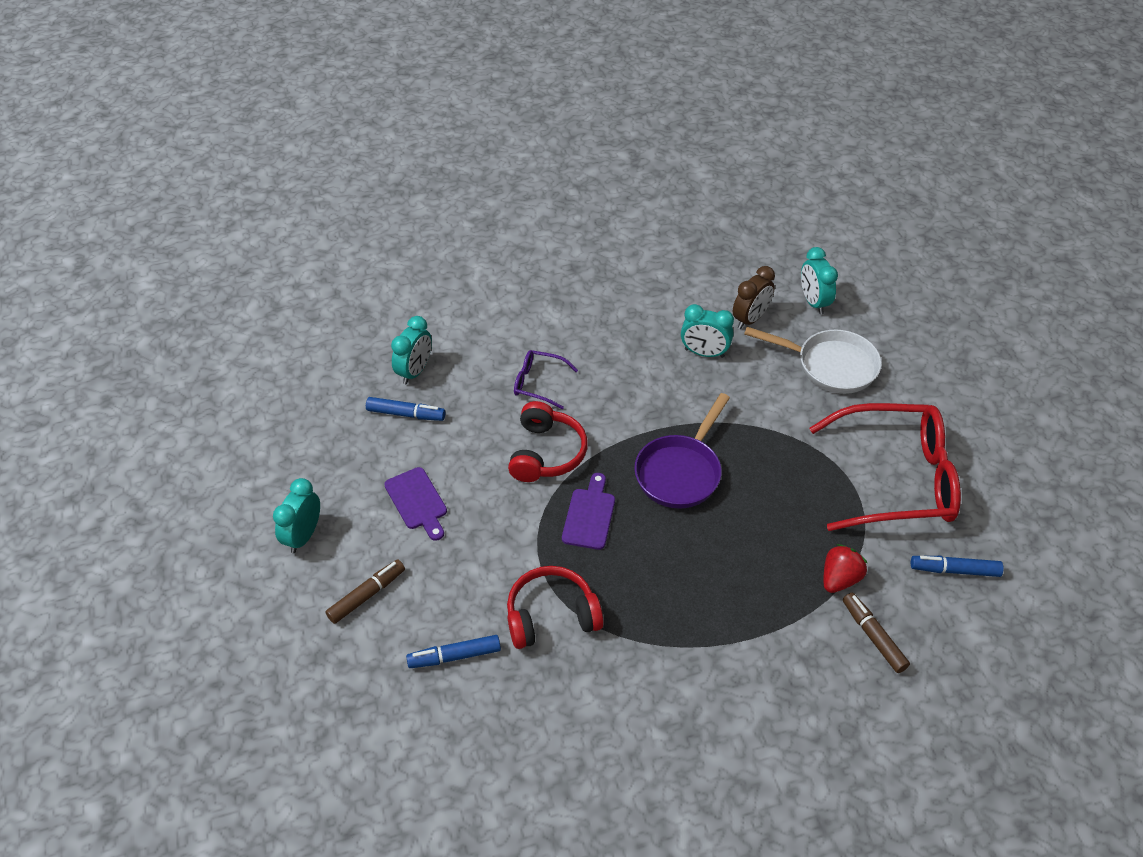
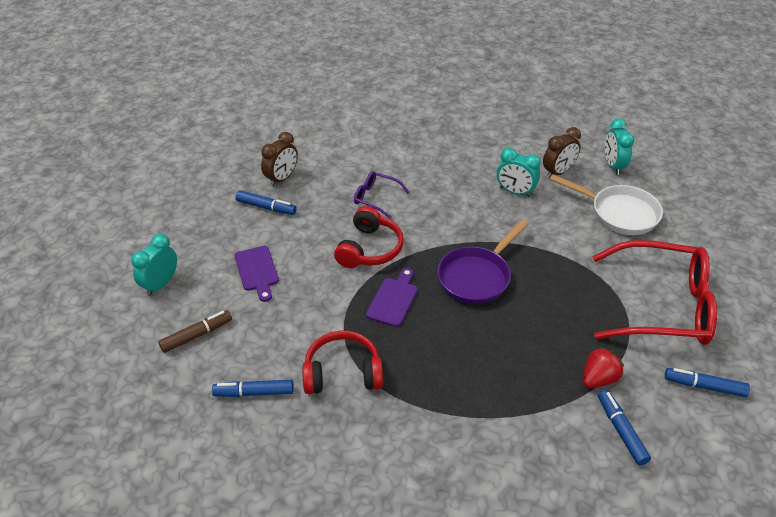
camera: 10 degrees right, 5 degrees down
(415, 371) = (281, 178): turquoise clock -> brown clock
(873, 636) = (621, 431): brown marker -> blue marker

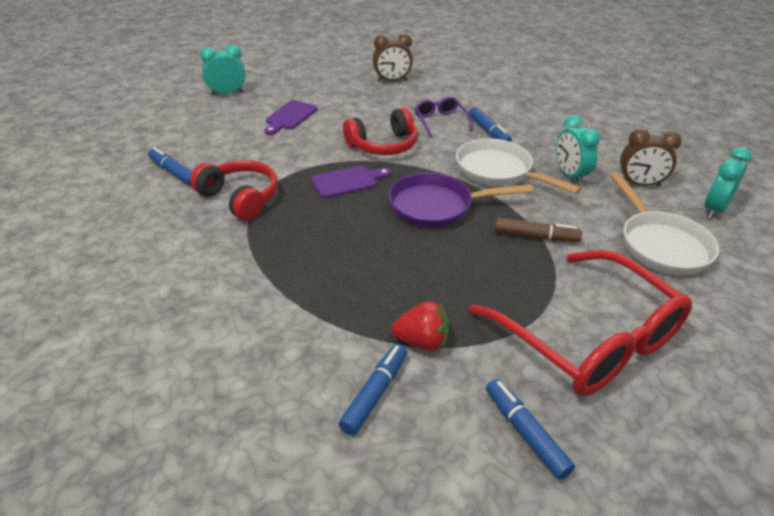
camera: 45 degrees right, 5 degrees down
(197, 335) = (200, 127): brown marker -> brown marker (536, 237)
(266, 207) = (355, 90): blue marker -> blue marker (488, 132)
(472, 219) = (498, 172): none -> white pan

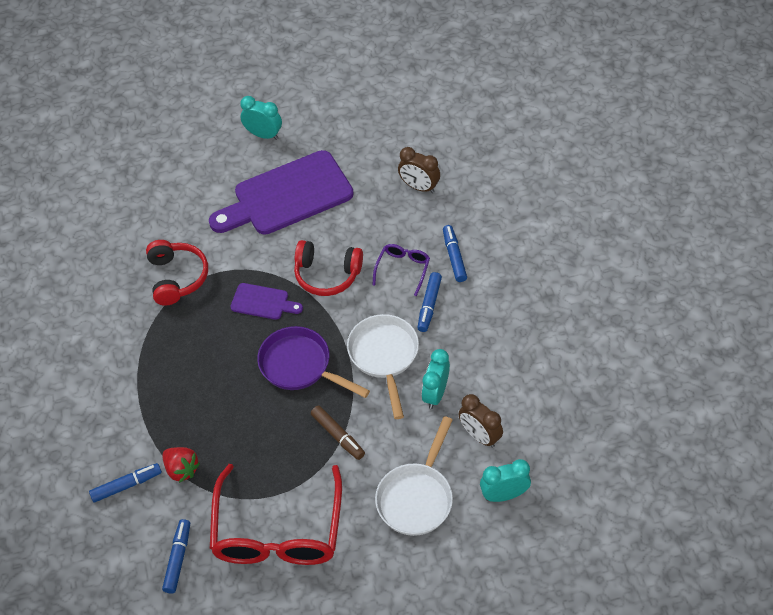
camera: 40 degrees right, 15 degrees up
(174, 173) = (154, 223): blue marker -> blue marker (454, 257)
(290, 117) = (287, 196): purple cutting board -> purple cutting board, size x2.14

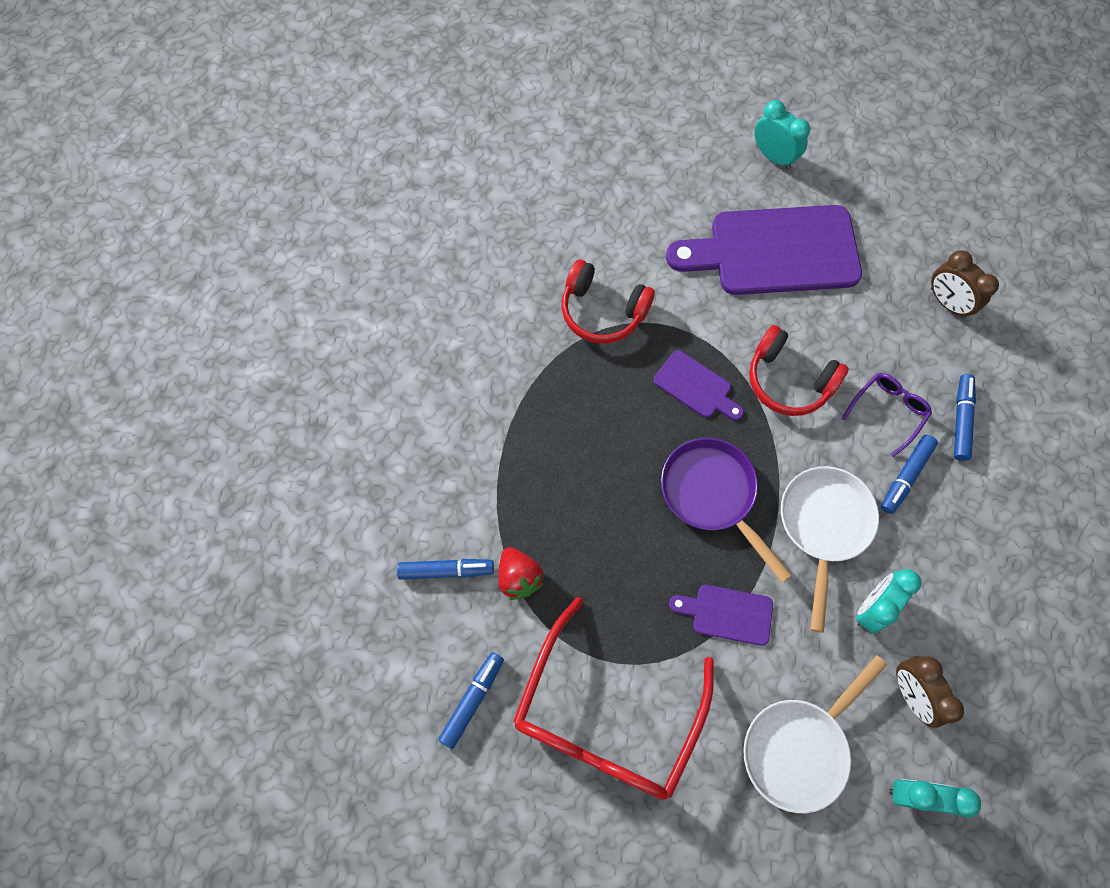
camera: 20 degrees right, 15 degrees up
(177, 277) = (602, 311): red headphones -> red headphones turned 105 degrees clockwise
(338, 436) = (727, 614): brown marker -> purple cutting board

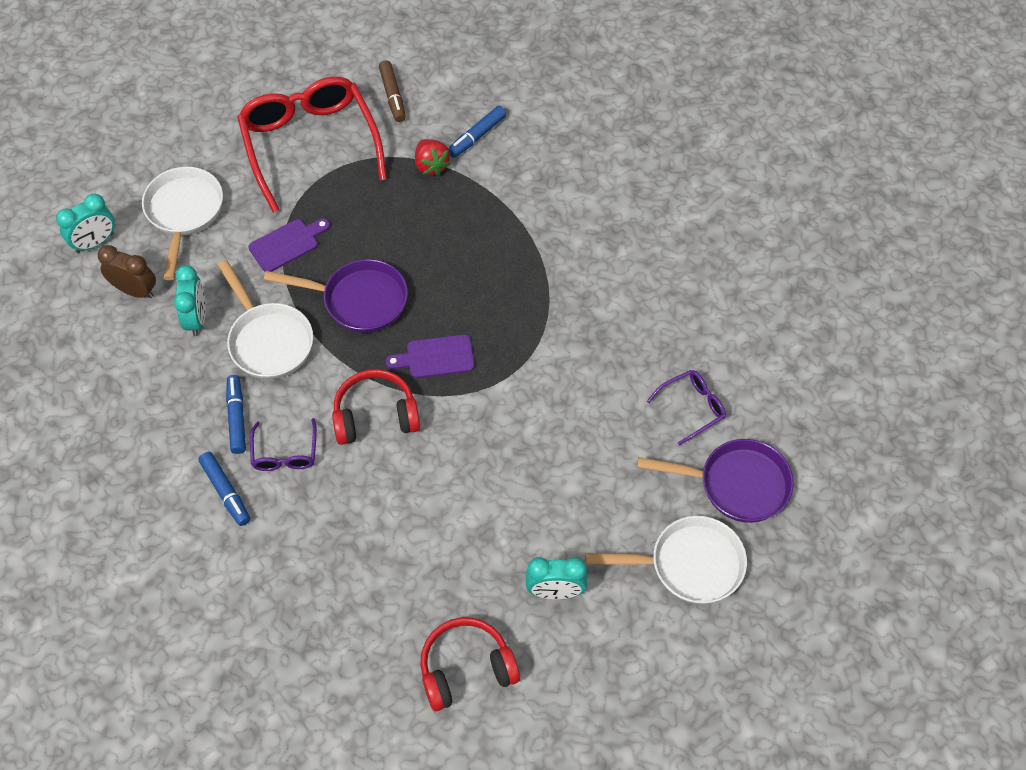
camera: 135 degrees right, 10 degrees down
(472, 700) = (392, 96): blue marker -> brown marker
(519, 577) = (431, 165): red strawberry -> red strawberry turned 135 degrees counterclockwise
(548, 188) = (692, 407): none -> purple glasses
(579, 119) = (736, 484): none -> purple pan
(602, 311) = (552, 353): red headphones -> red headphones (466, 669)
(668, 102) = (689, 565): none -> white pan
(774, 252) = (475, 506): purple cutting board -> none
(947, 303) = (305, 581): brown clock -> none

